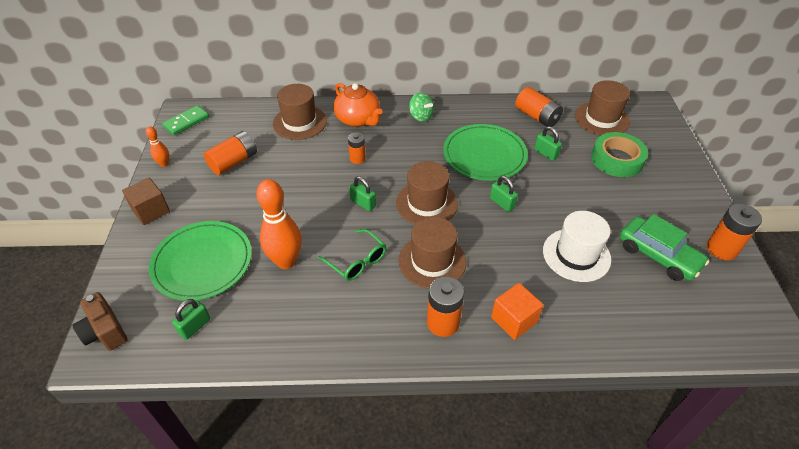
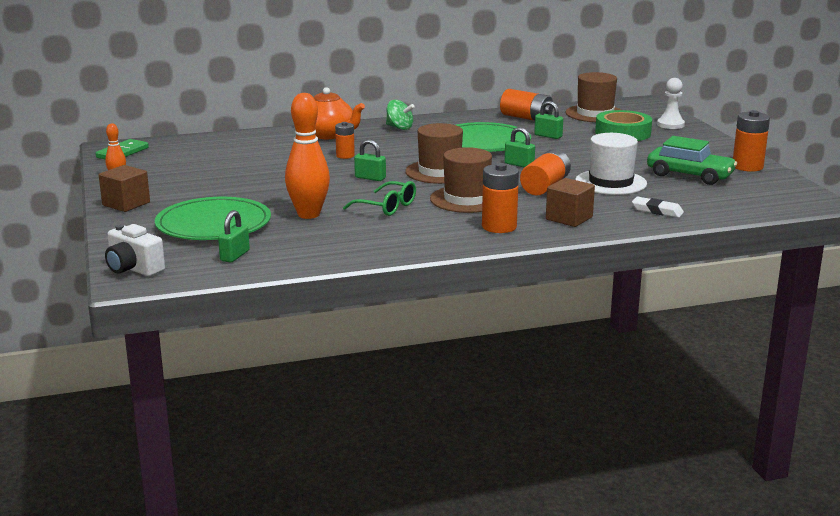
camera: 15 degrees left, 25 degrees down
(105, 332) = (133, 269): brown camera -> white camera
(234, 162) = (202, 169): orange battery -> orange battery (545, 186)
(299, 122) = (261, 142): brown hat -> none
(514, 320) = (569, 218): orange cube -> brown cube
(604, 323) = (657, 211): none -> white eraser
(667, 151) = (670, 125): none -> white pawn

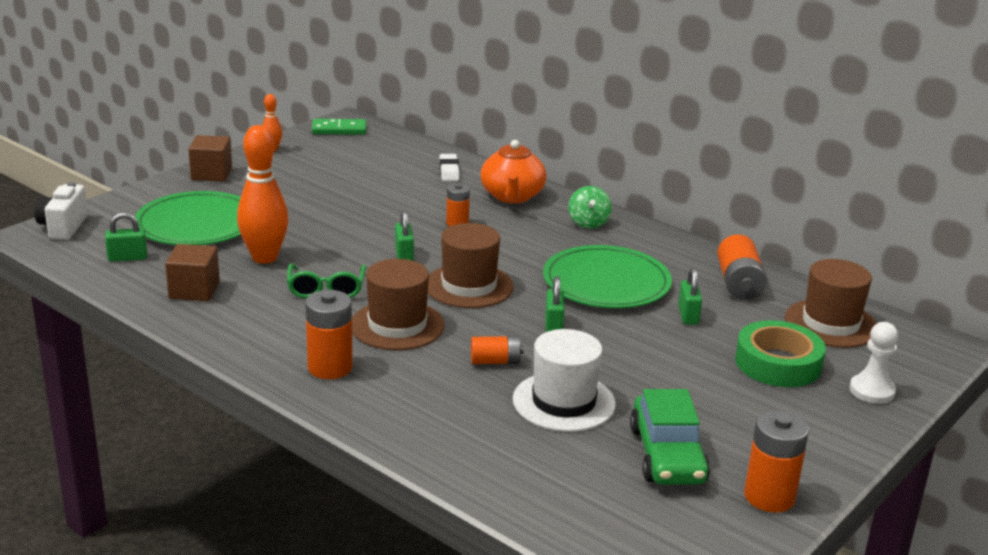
camera: 55 degrees right, 5 degrees up
(545, 186) = (495, 361): orange battery -> orange battery, size x0.62
(569, 218) = (402, 404): brown cube -> brown cube (194, 290)
(657, 211) = (494, 461): white eraser -> white eraser (449, 171)

